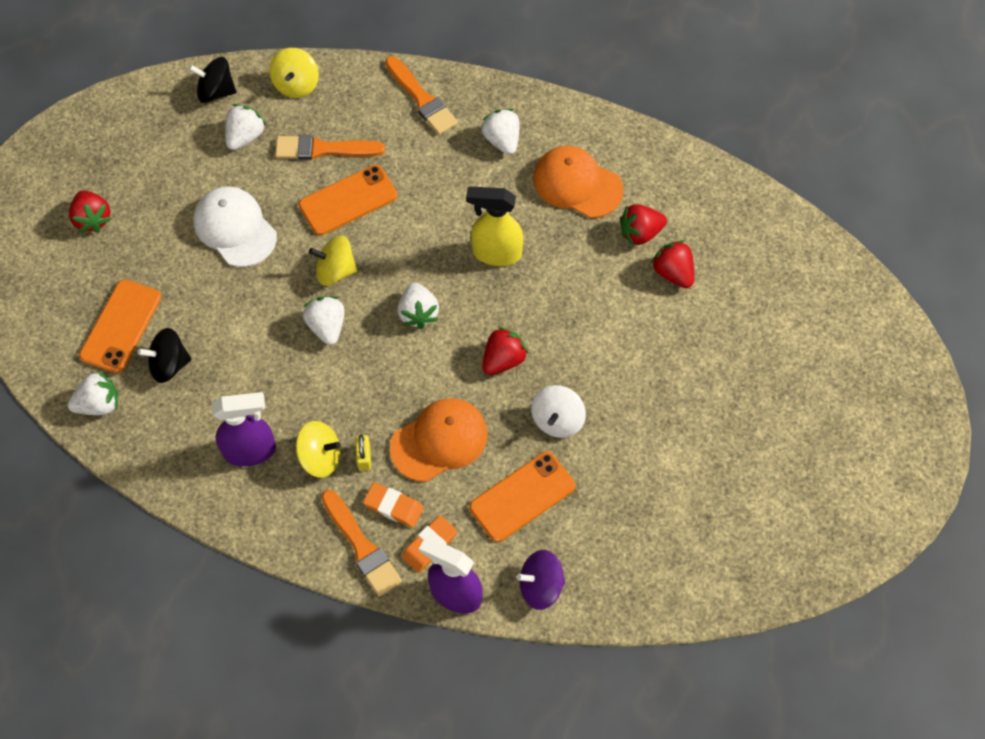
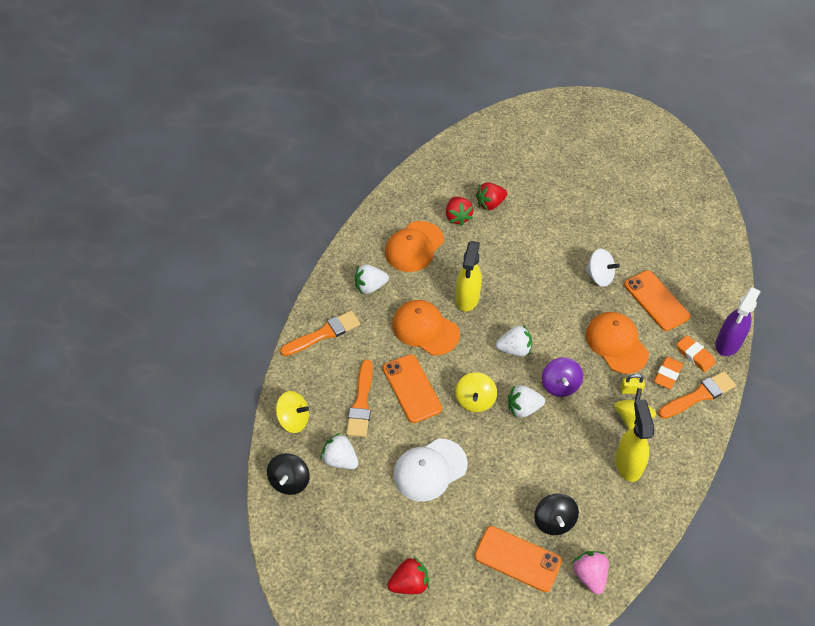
camera: 85 degrees left, 10 degrees down
(99, 404) = (589, 576): white strawberry -> pink strawberry
(250, 451) = (628, 464): purple spray bottle -> yellow spray bottle
(440, 208) = (425, 329): none -> orange cap
(503, 360) = (553, 302): red strawberry -> none
(540, 586) = (718, 297): purple spinning top -> purple spinning top (560, 385)

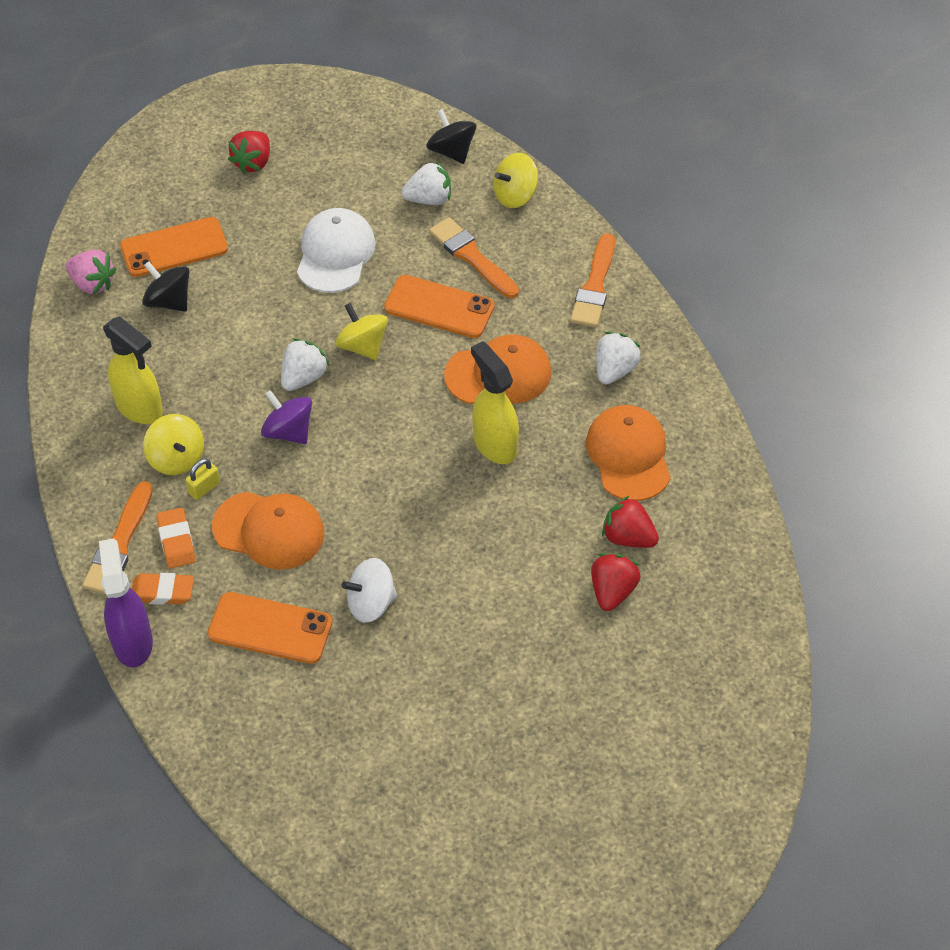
camera: 135 degrees right, 0 degrees up
(514, 349) = (378, 430): white strawberry -> none

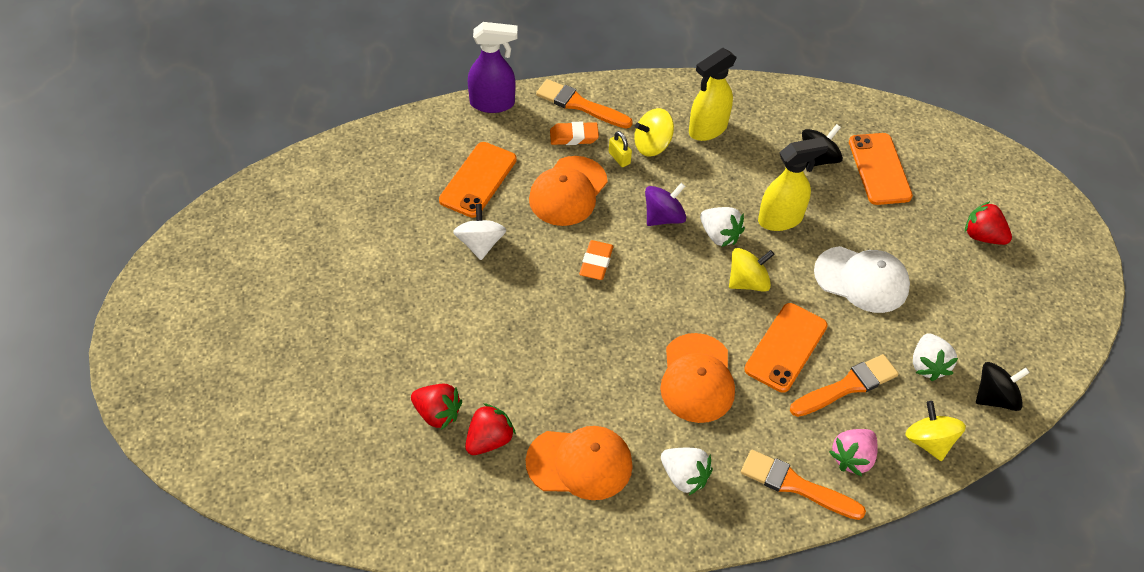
camera: 100 degrees right, 0 degrees up
(92, 284) = (843, 114): pink strawberry -> pink strawberry (852, 458)
(162, 592) = (530, 124): orange eraser -> orange eraser (596, 262)
(494, 444) = (617, 359): yellow spray bottle -> yellow spray bottle (781, 219)

